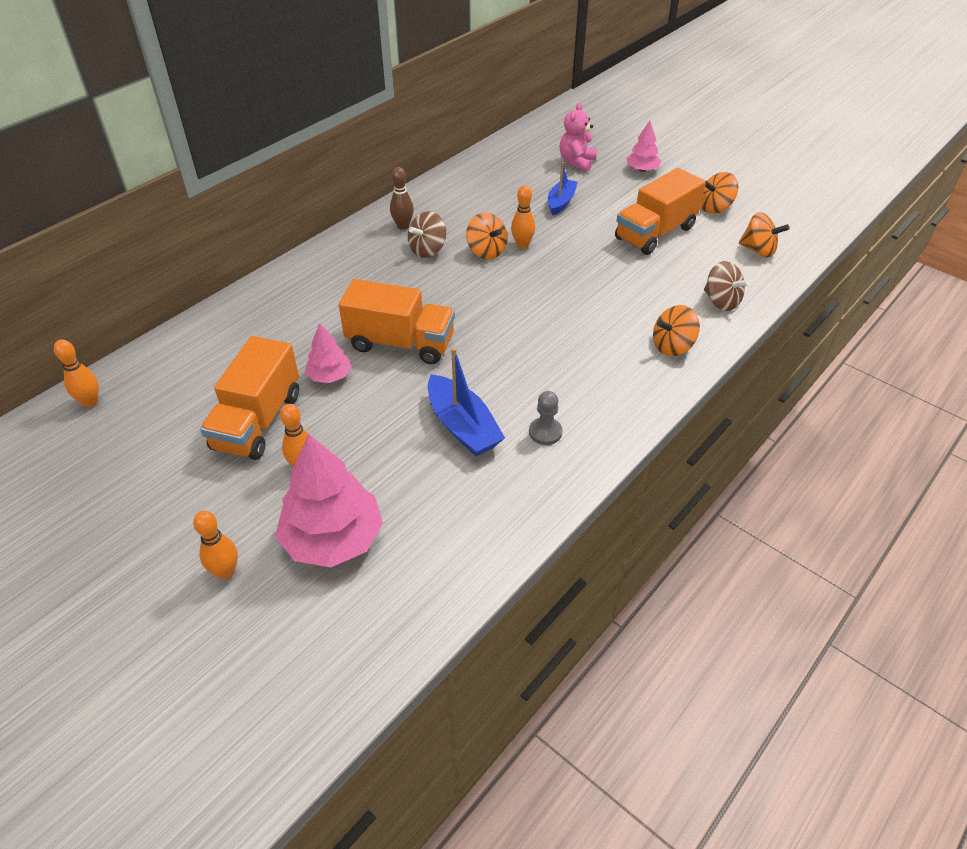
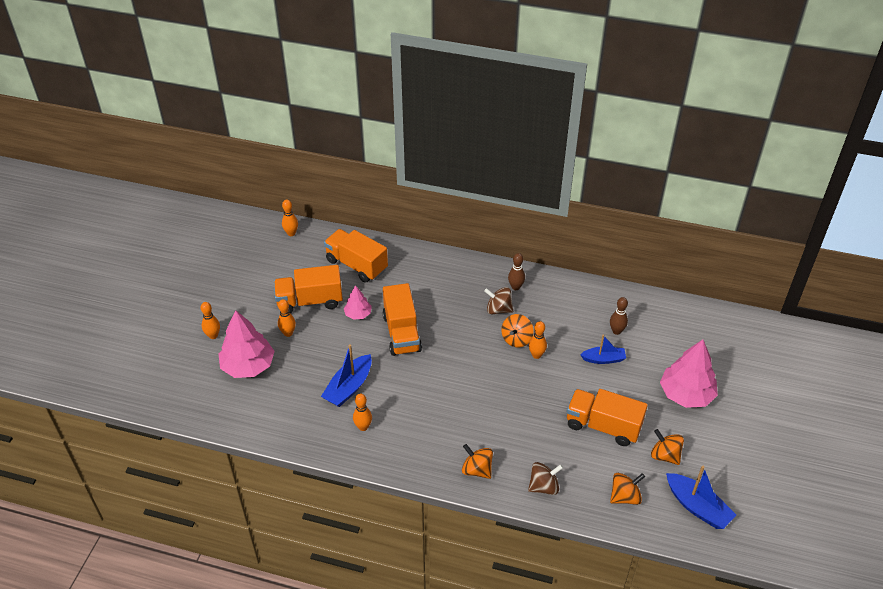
camera: 65 degrees right, 0 degrees up
(232, 349) = (356, 265): none -> orange truck
(527, 181) = (616, 331): none -> brown bowling pin
(545, 432) = (363, 427): grey pawn -> orange bowling pin
(576, 162) = (665, 351): pink teddy bear -> none
(642, 170) = (686, 394): pink tree -> pink tree, size x1.89
(721, 301) = (543, 486): brown spinning top -> brown spinning top turned 135 degrees counterclockwise
(758, 250) = (625, 497): orange spinning top -> orange spinning top turned 120 degrees counterclockwise
(788, 211) = (697, 507): none -> blue boat

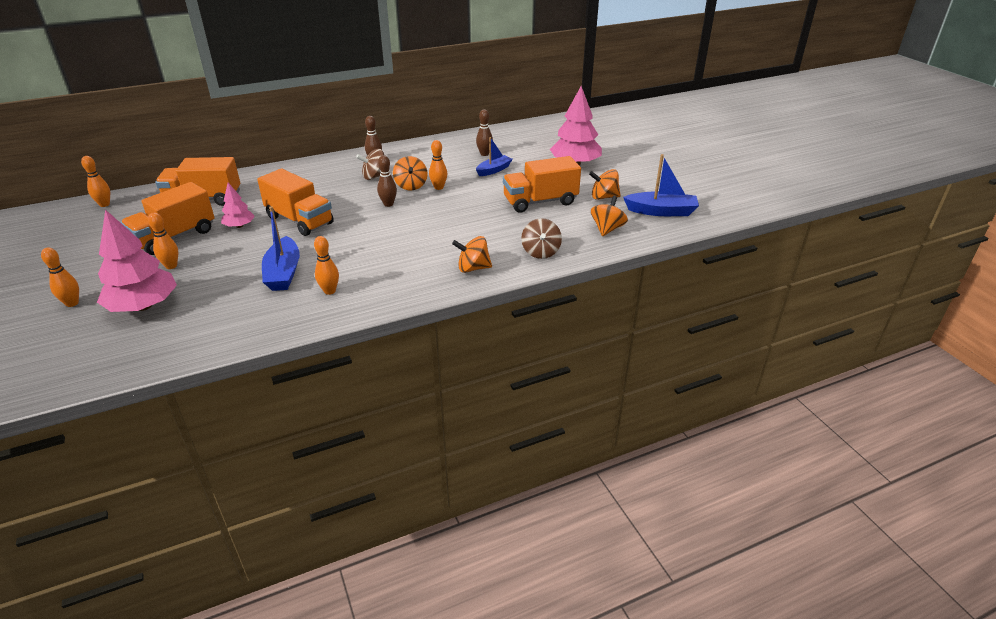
camera: 40 degrees left, 10 degrees down
(479, 353) = (388, 204): none -> brown bowling pin
(543, 486) = (540, 252): brown spinning top -> brown spinning top turned 150 degrees clockwise

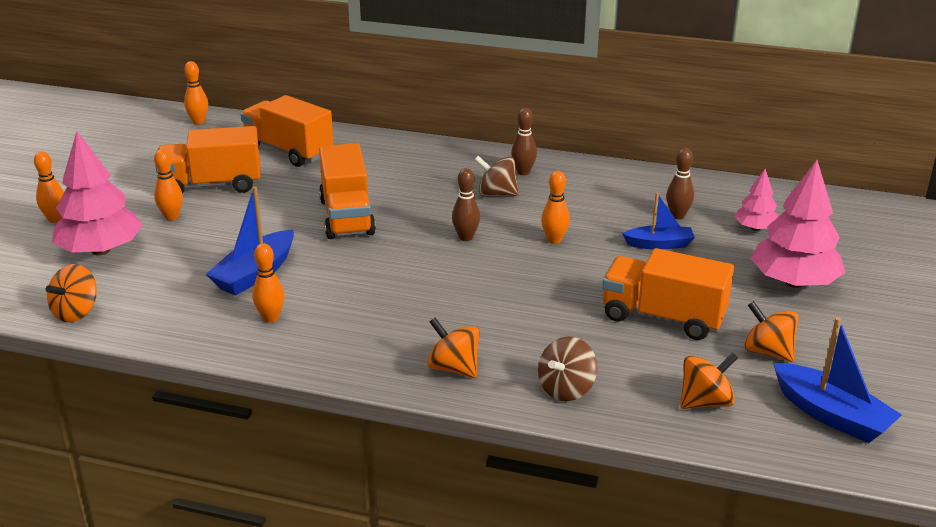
camera: 40 degrees right, 5 degrees down
(239, 226) = (282, 198): pink tree -> pink tree (755, 228)
(411, 186) = (523, 223): orange spinning top -> orange spinning top (76, 312)

